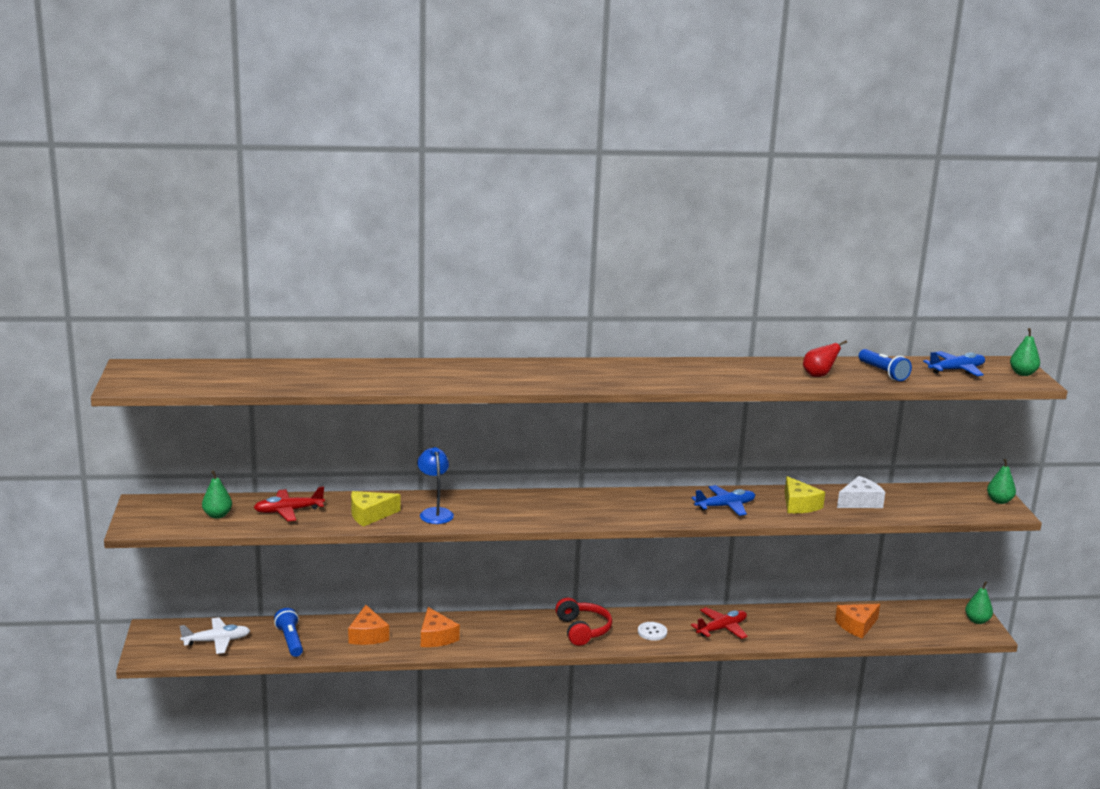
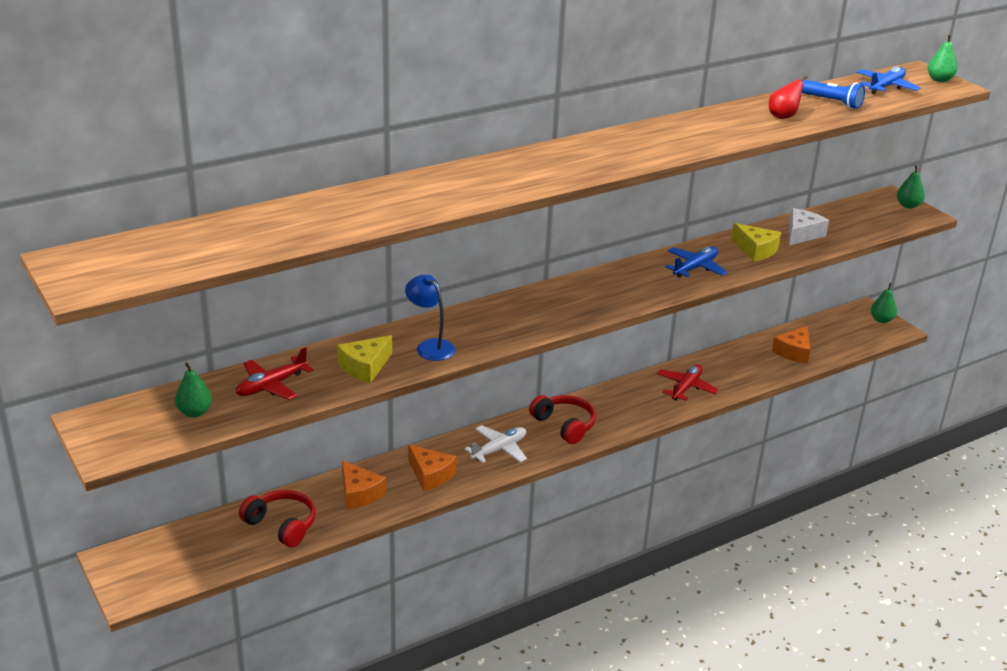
camera: 25 degrees left, 10 degrees up
(217, 641) = (200, 550): white plane -> white plane (499, 449)
(290, 641) = (281, 525): blue flashlight -> red headphones
(652, 632) = (628, 409): white button -> none

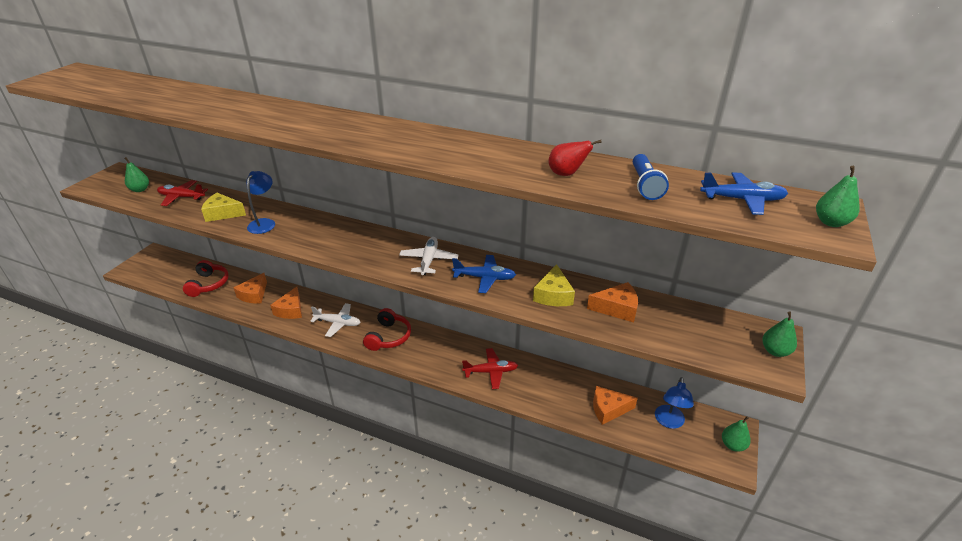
camera: 55 degrees right, 5 degrees up
(633, 282) = (429, 260): none -> white plane
(802, 234) = (617, 308): white cheese -> orange cheese
(834, 333) = (669, 422): none -> blue lamp

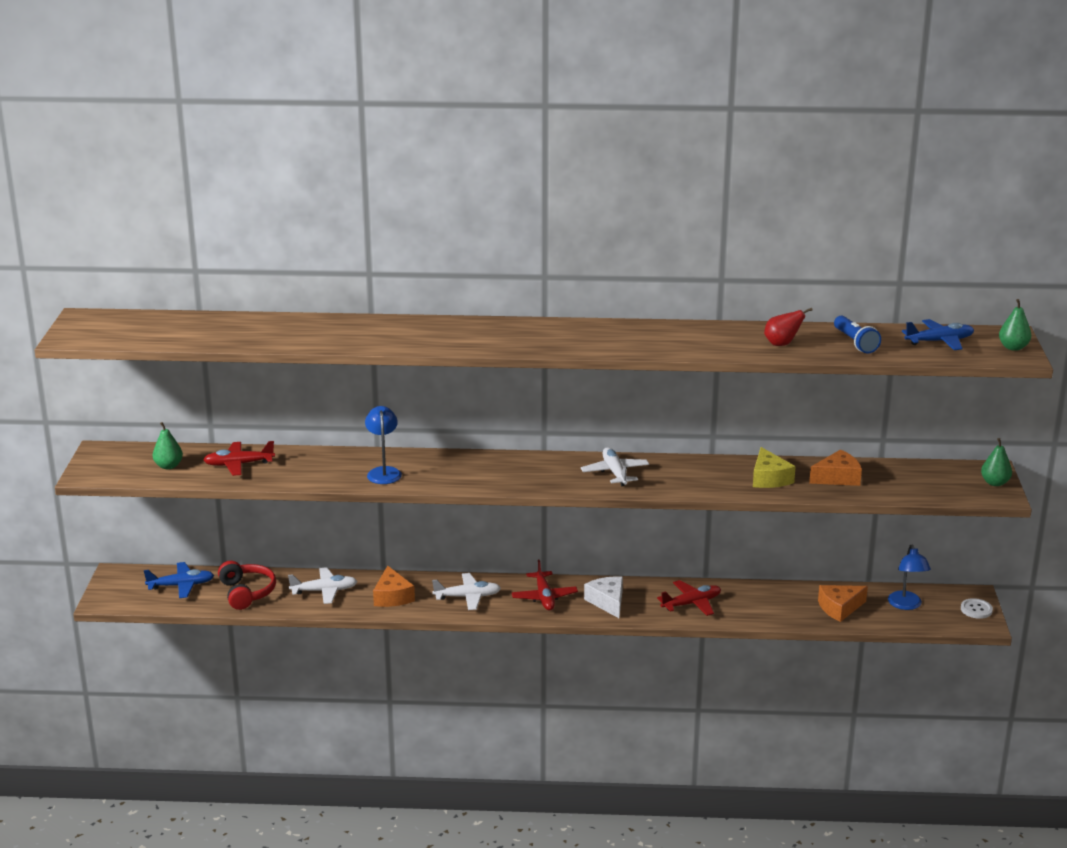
camera: 20 degrees left, 10 degrees down
(222, 213) = (318, 472): yellow cheese -> none
(254, 295) = (324, 591): orange cheese -> white plane
(388, 337) = (544, 597): red headphones -> red plane
(430, 353) = (607, 602): none -> white cheese
(485, 278) = (688, 477): blue plane -> blue plane (181, 586)
(732, 445) = (976, 609): green pear -> white button

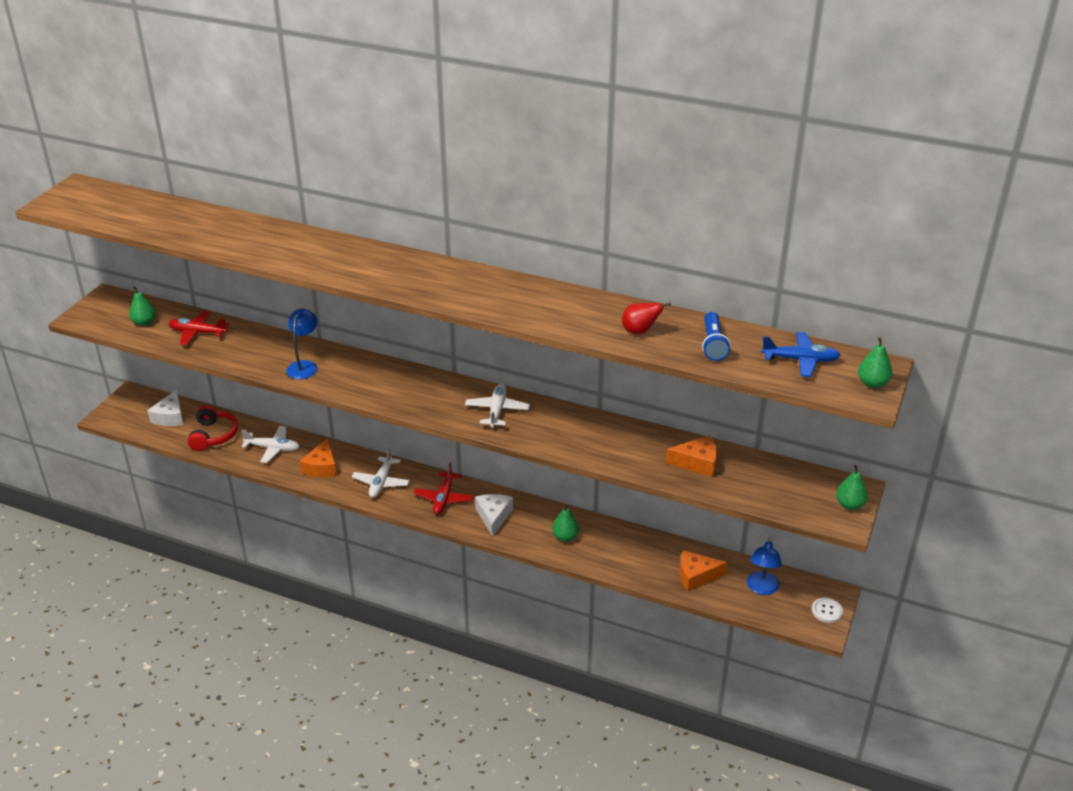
camera: 20 degrees right, 10 degrees up
(181, 586) = (170, 417): blue plane -> white cheese
(468, 597) = (381, 482): white plane -> white plane turned 90 degrees clockwise
(691, 604) = (565, 537): red plane -> green pear
(769, 478) = (632, 449): yellow cheese -> none

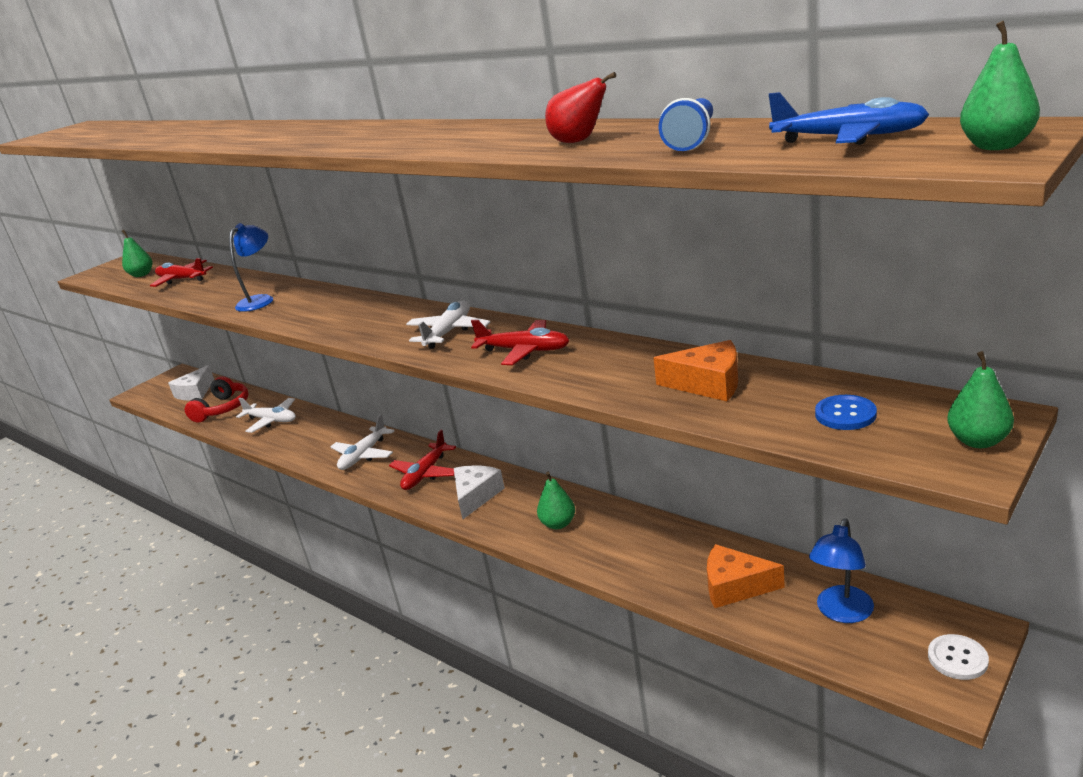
camera: 20 degrees right, 10 degrees down
(322, 467) = (309, 439): orange cheese -> none
(564, 431) = (524, 351): none -> red plane
(781, 487) = (845, 414): none -> blue button

